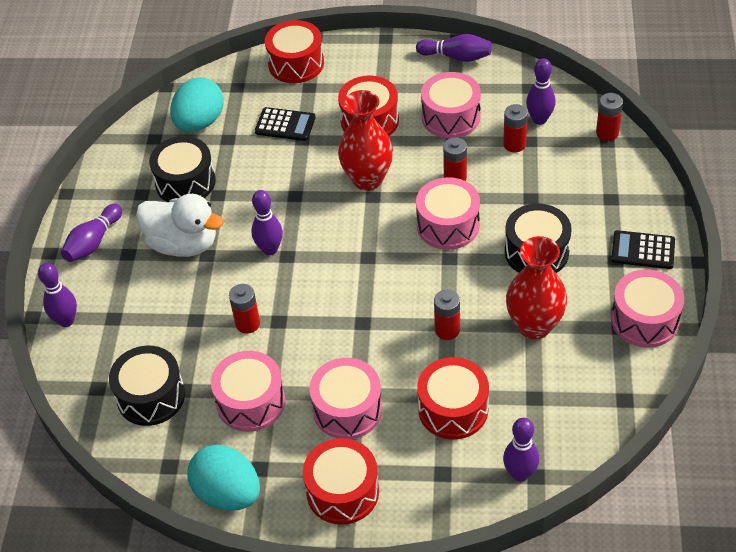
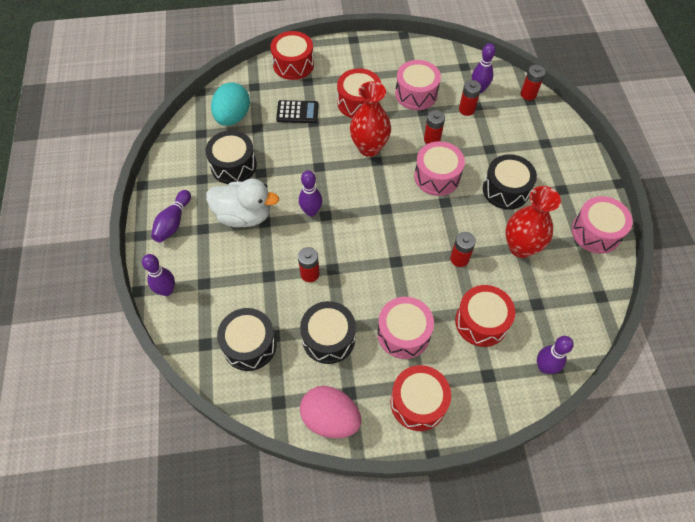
camera: 15 degrees left, 10 degrees up
(228, 493) = (330, 418): turquoise egg -> pink egg
(251, 402) = (328, 338): pink drum -> black drum
(456, 57) = (407, 48): purple bowling pin -> none
(643, 250) = (579, 179): black calculator -> none

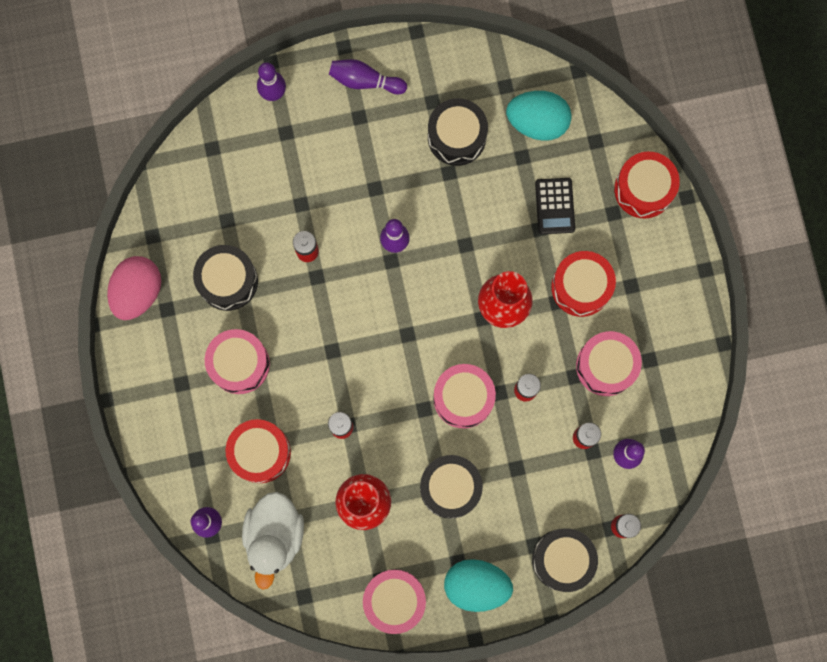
camera: 85 degrees right, 20 degrees up
(244, 215) = (382, 162): white duck -> white duck (274, 536)
(249, 345) = (214, 196): black drum -> black drum (562, 559)
(418, 402) = (161, 383): red drum -> none
(578, 179) = (476, 585): none -> turquoise egg

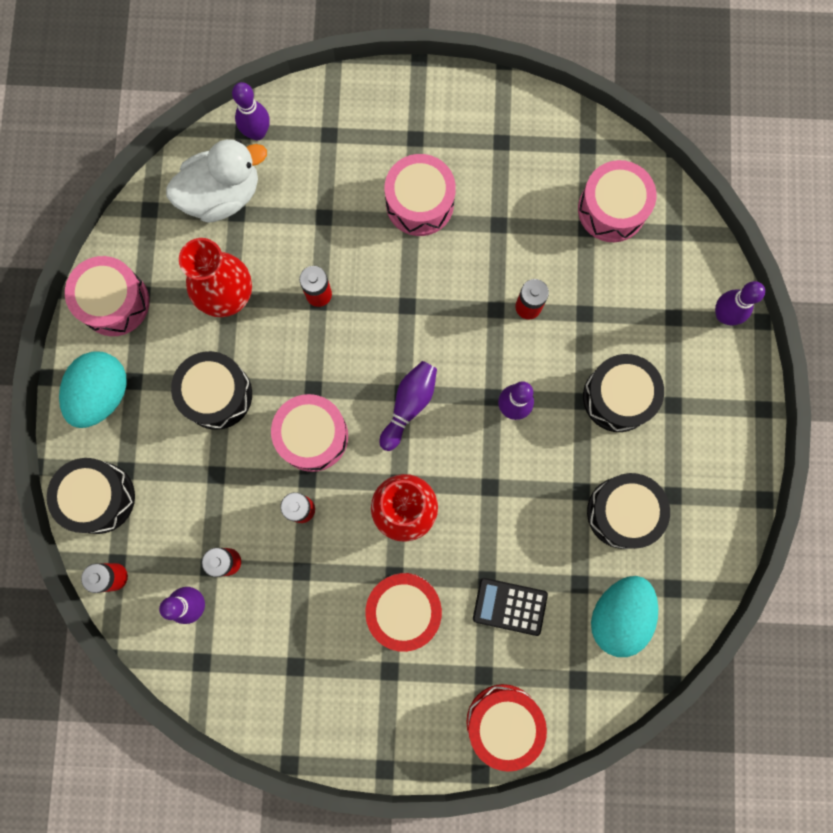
camera: 105 degrees right, 0 degrees up
(138, 292) = (528, 117): pink egg -> none
(228, 281) = (516, 213): black drum -> black drum (618, 397)
(260, 452) = (316, 201): red drum -> none
(274, 536) = (222, 195): white duck -> white duck turned 135 degrees clockwise
(365, 81) = (716, 423): purple bowling pin -> purple bowling pin (409, 405)
(606, 366) = (302, 612): pink drum -> pink drum (612, 209)

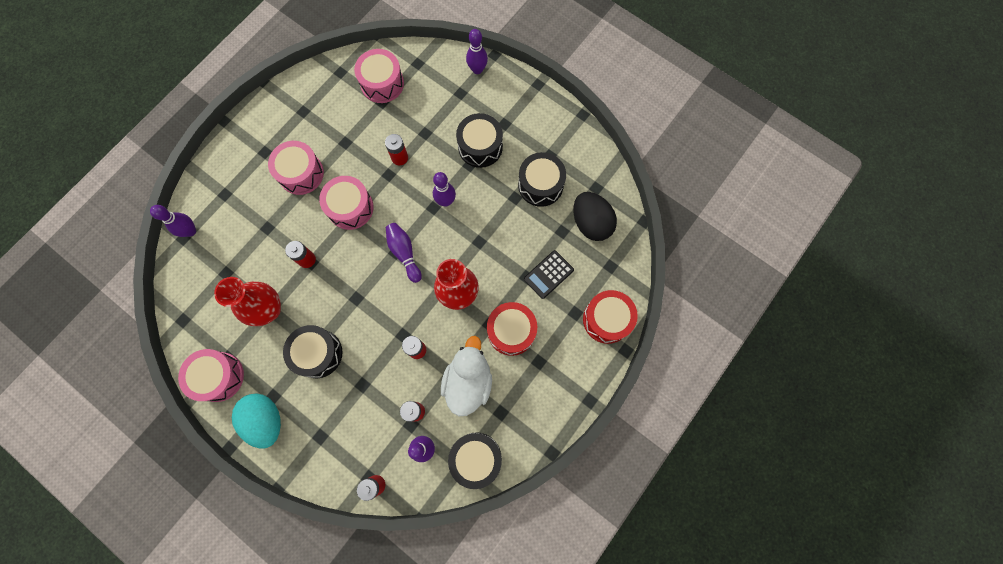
camera: 55 degrees left, 5 degrees down
(99, 497) = (323, 463): black drum -> black drum (476, 458)
(222, 195) = (209, 274): white duck -> white duck (468, 381)
(312, 436) = (381, 316): pink drum -> pink drum (350, 208)
(618, 614) = (591, 223): turquoise egg -> black egg

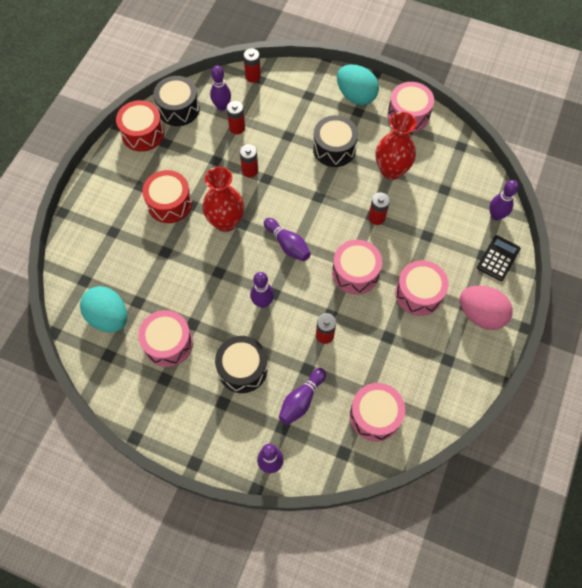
camera: 165 degrees right, 10 degrees down
(255, 141) = (480, 314): none -> pink egg
(438, 110) = (301, 400): none -> purple bowling pin
(468, 381) = (198, 158): white duck -> none
(540, 185) = (168, 343): black drum -> pink drum
(548, 274) = (144, 258): black calculator -> black calculator (498, 258)
(591, 223) = (109, 317): black egg -> turquoise egg
(606, 319) = (82, 233): red drum -> red drum (143, 133)

